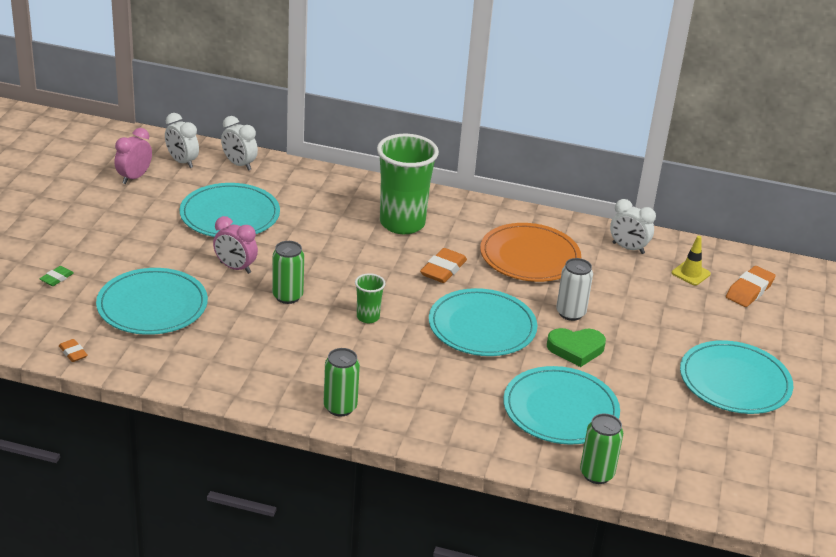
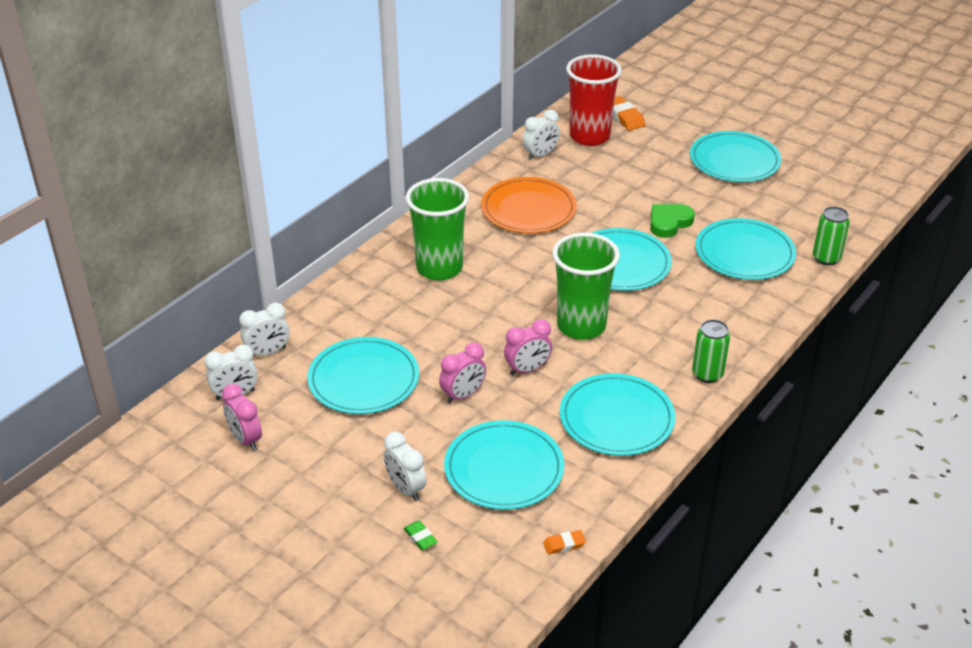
camera: 65 degrees left, 5 degrees up
(109, 261) = (405, 488): none -> white clock
(246, 358) = (616, 418): none -> turquoise plate
(287, 296) = (527, 369): green can -> pink clock
(368, 317) = (581, 326): green cup -> green cup, size x2.18
(443, 270) = (526, 263): orange eraser -> none
(570, 313) = (619, 211): white can -> none
(576, 349) = (669, 223): green heart -> green heart turned 150 degrees counterclockwise
(691, 273) = (589, 136): yellow traffic cone -> red cup

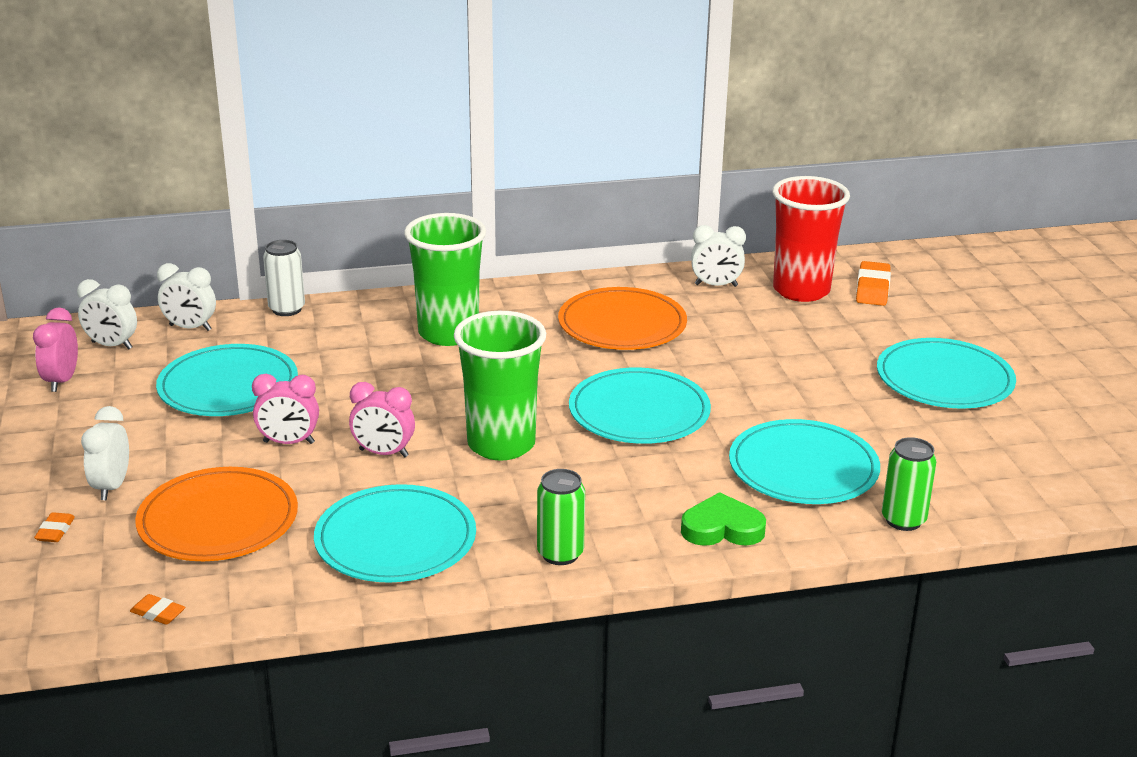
camera: 40 degrees right, 10 degrees down
(310, 304) = (287, 309): none -> white can
(420, 537) = (55, 531): green eraser -> orange eraser
(504, 469) = (218, 520): turquoise plate -> orange plate
(669, 223) = (759, 401): green heart -> green heart (722, 528)

